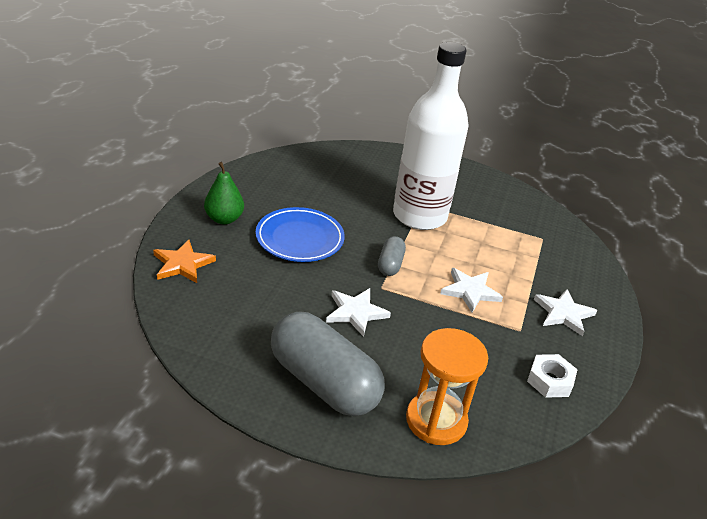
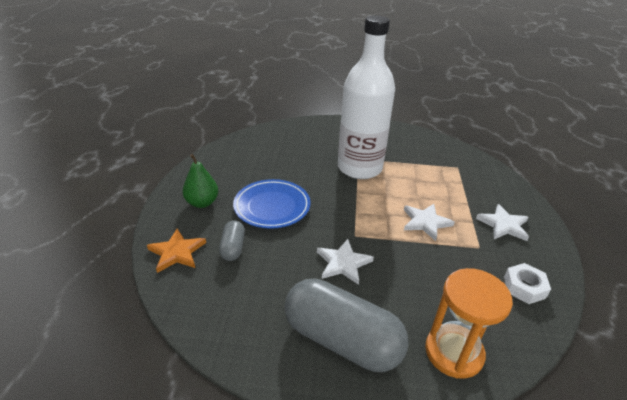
camera: 10 degrees left, 0 degrees up
(390, 264) = (353, 213): grey capsule -> grey capsule (233, 248)

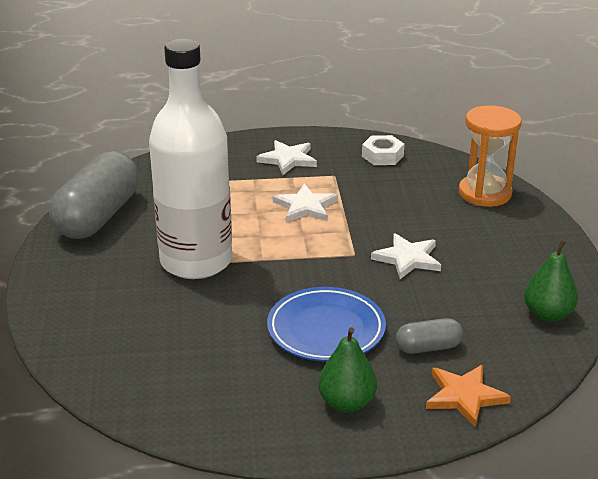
camera: 100 degrees left, 5 degrees down
(239, 332) = (547, 314): none -> green pear
(342, 340) = (512, 250): grey capsule -> grey capsule (98, 217)

